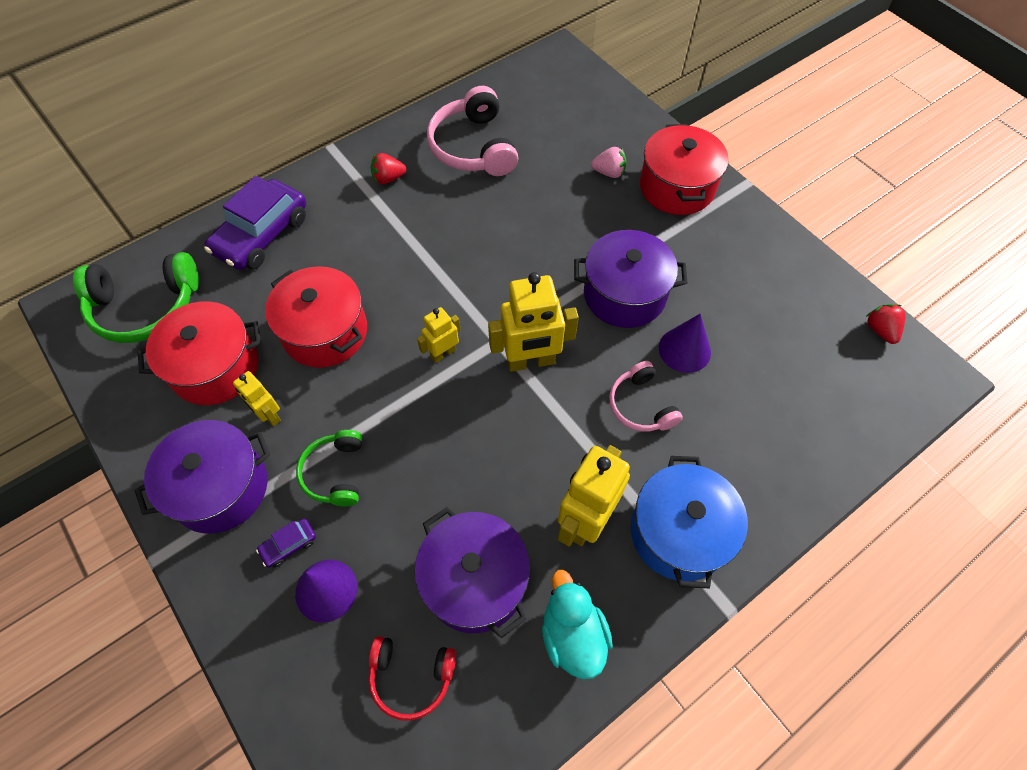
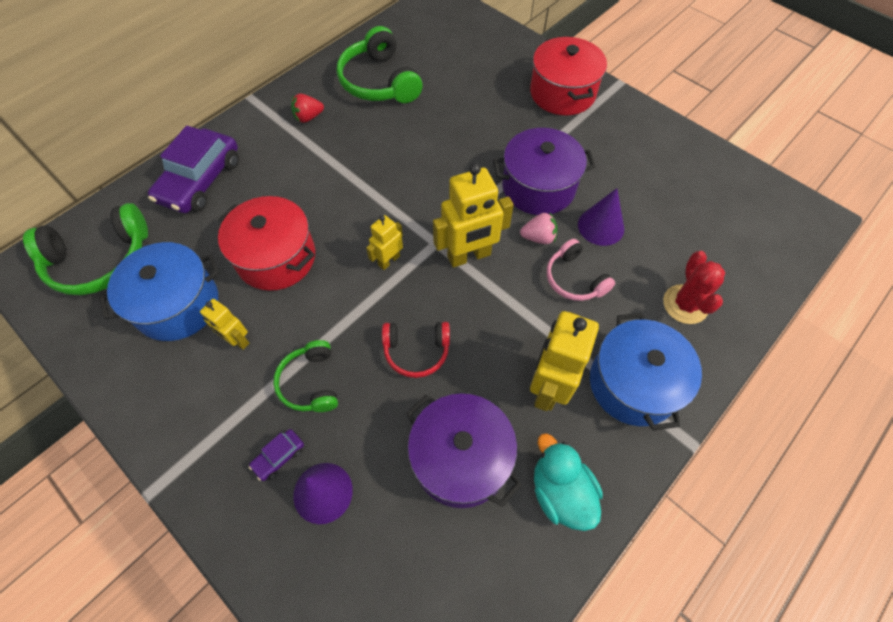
camera: 10 degrees left, 0 degrees up
(215, 367) = (177, 305): red pot -> blue pot
(220, 488) = (202, 414): purple pot -> none
(411, 677) = (420, 559): red headphones -> red headphones (416, 351)
(473, 147) = (379, 82): pink headphones -> green headphones
(609, 172) = (502, 88): pink strawberry -> pink strawberry (538, 237)
(759, 454) = (685, 304): none -> red cactus
(880, 330) = (759, 186): red strawberry -> none

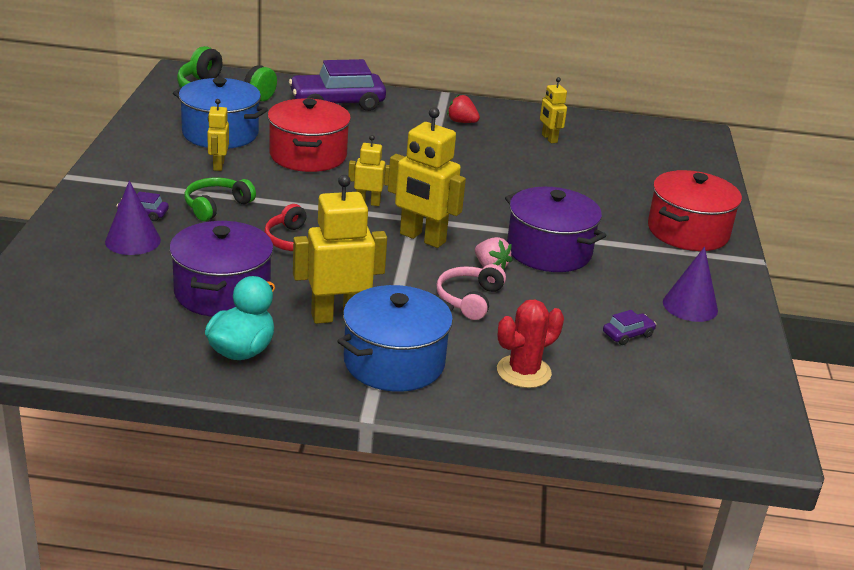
camera: 50 degrees right, 30 degrees down
(379, 82) = (549, 138): green headphones -> yellow robot
(601, 226) = (551, 298): purple cone -> purple cone (690, 306)
(669, 212) = (628, 334): none -> purple car

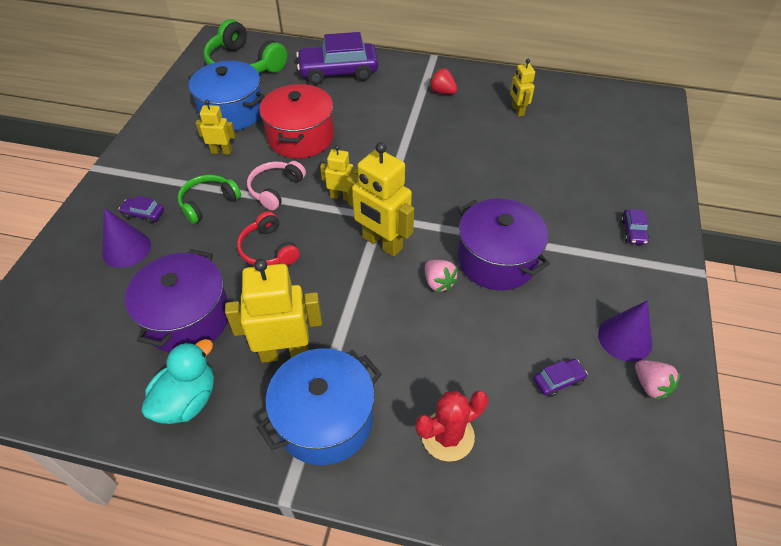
camera: 10 degrees right, 20 degrees up
(218, 165) = (221, 151): yellow robot -> yellow robot turned 90 degrees clockwise
(469, 299) = (411, 328): pink headphones -> pink headphones (275, 189)
(688, 231) = (633, 231): red pot -> purple car
(720, 337) = (651, 385): none -> pink strawberry

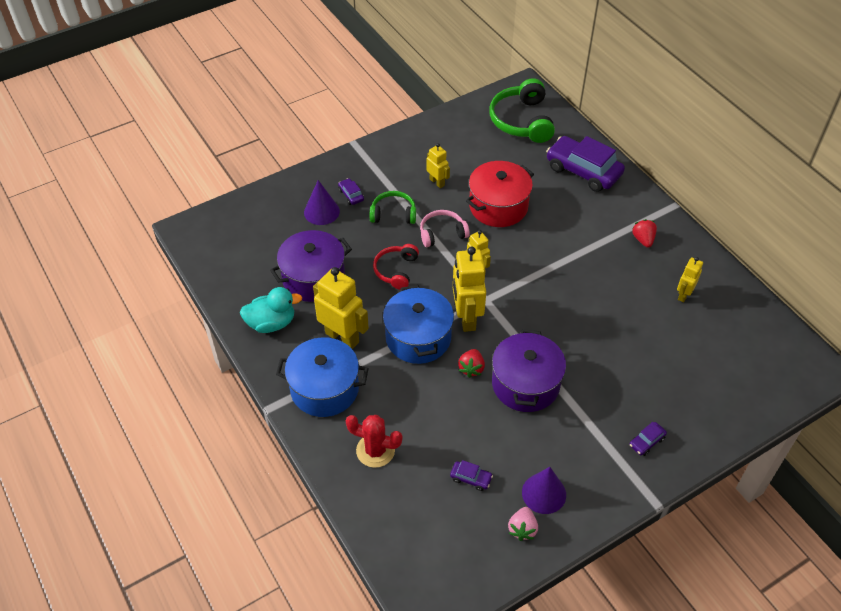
camera: 45 degrees right, 0 degrees up
(232, 112) = (474, 156): blue pot -> blue pot (418, 338)
(438, 283) = (471, 368): pink strawberry -> red strawberry

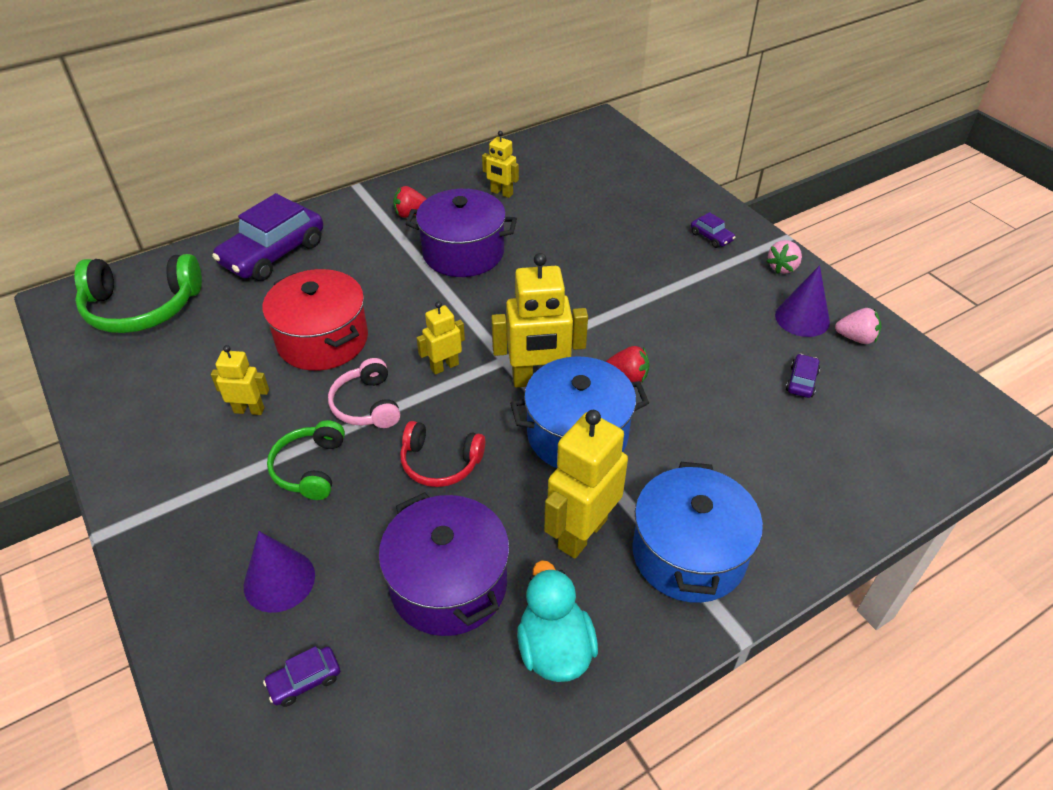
camera: 90 degrees left, 5 degrees down
(351, 195) = (246, 533): purple car -> purple car (304, 680)
(375, 450) = (787, 483): red cactus -> none
(437, 182) = (249, 410): yellow robot -> yellow robot turned 45 degrees clockwise
(525, 384) = (647, 326): purple pot -> purple pot (463, 252)
(610, 491) = (782, 267): none -> pink strawberry

